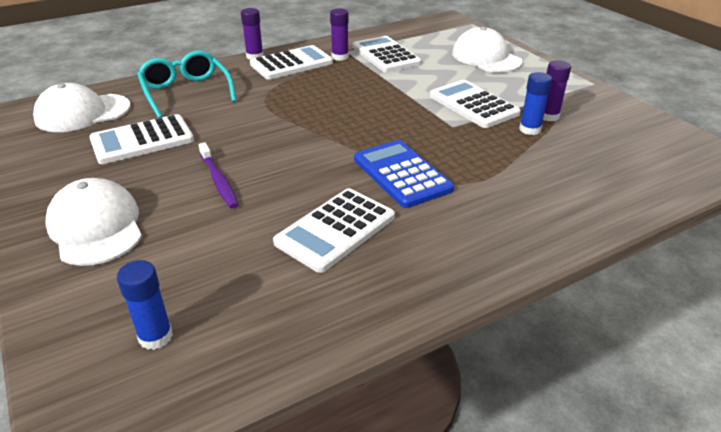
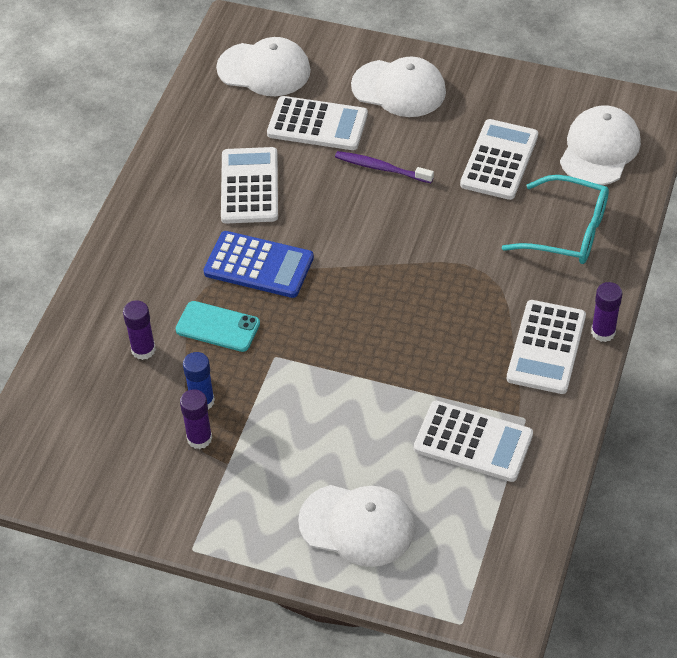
camera: 140 degrees right, 15 degrees up
(155, 337) = (264, 69): blue glue stick -> white cap
(340, 57) = (516, 400): purple glue stick -> purple glue stick (143, 350)
(473, 105) = (286, 406): white calculator -> white calculator (317, 124)
(477, 157) = (218, 327): none -> turquoise phone

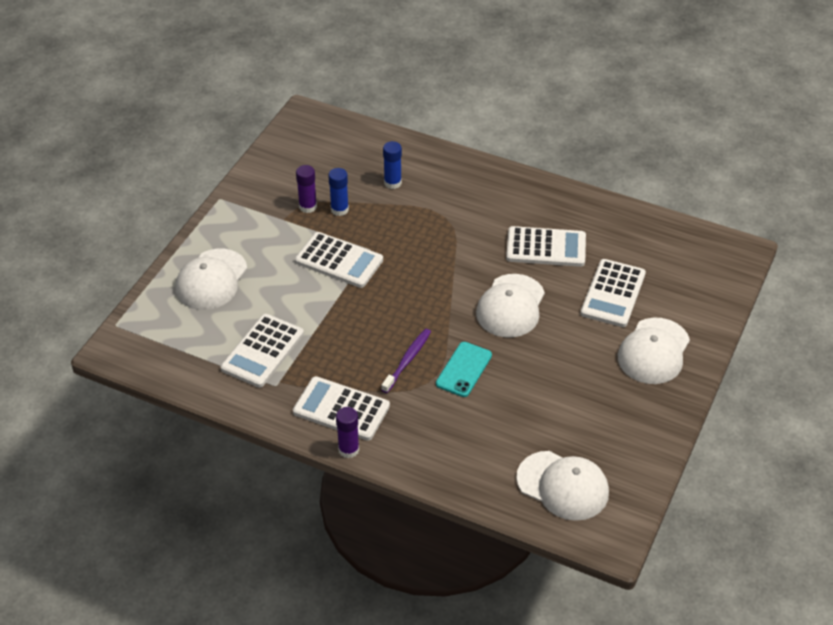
camera: 95 degrees right, 5 degrees down
(143, 350) = (392, 183): purple glue stick -> blue glue stick
(218, 327) = (405, 221): turquoise phone -> turquoise phone (464, 369)
(258, 265) = (461, 247): blue calculator -> none
(264, 69) = (683, 266): white cap -> white cap (511, 306)
(382, 168) = (556, 329): purple toothbrush -> purple toothbrush (407, 360)
(499, 160) = (557, 409): white calculator -> white calculator (339, 261)
(567, 231) = (465, 444): turquoise glasses -> none

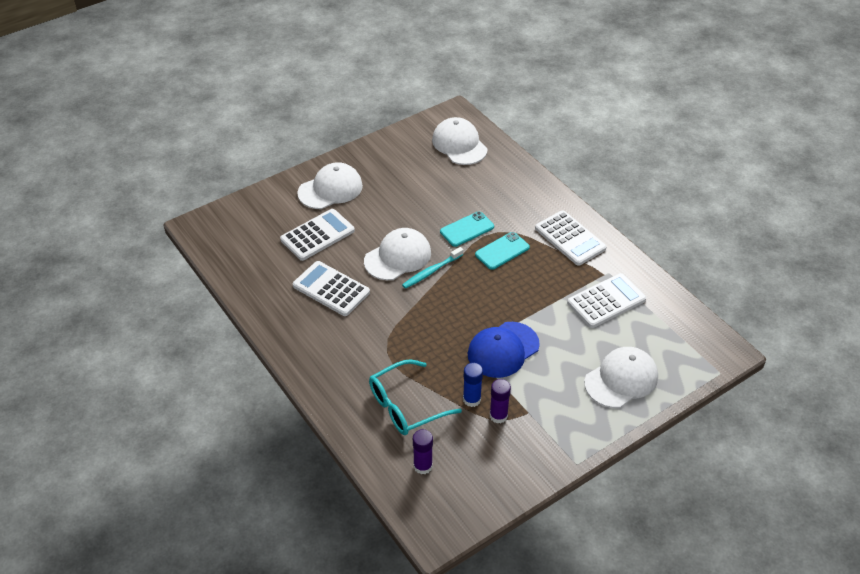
camera: 150 degrees left, 0 degrees up
(339, 261) = (503, 350): white calculator -> blue cap
(348, 449) = (580, 213): purple glue stick -> purple glue stick (423, 466)
(392, 183) = (406, 406): blue glue stick -> turquoise glasses
(407, 360) = (502, 251): purple toothbrush -> turquoise phone
(464, 306) = (431, 271): none -> turquoise toothbrush

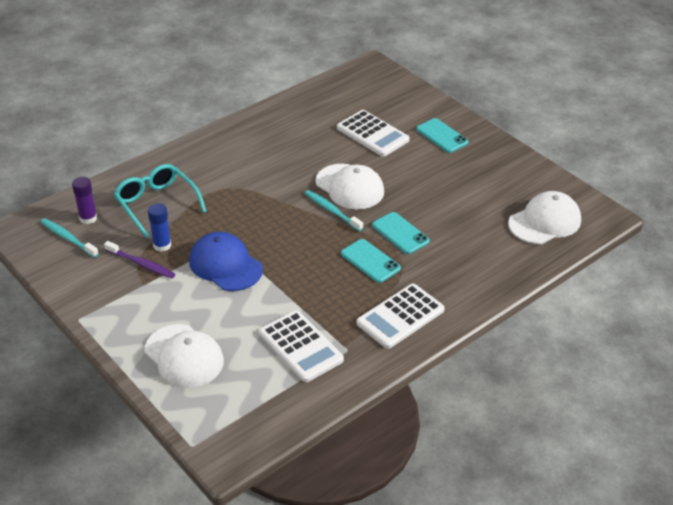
camera: 85 degrees right, 5 degrees down
(330, 189) = (442, 136): white cap -> turquoise phone
(331, 289) = (300, 149): white calculator -> none
(455, 482) = (68, 238): none -> turquoise toothbrush
(498, 416) = (141, 264): purple glue stick -> purple toothbrush

